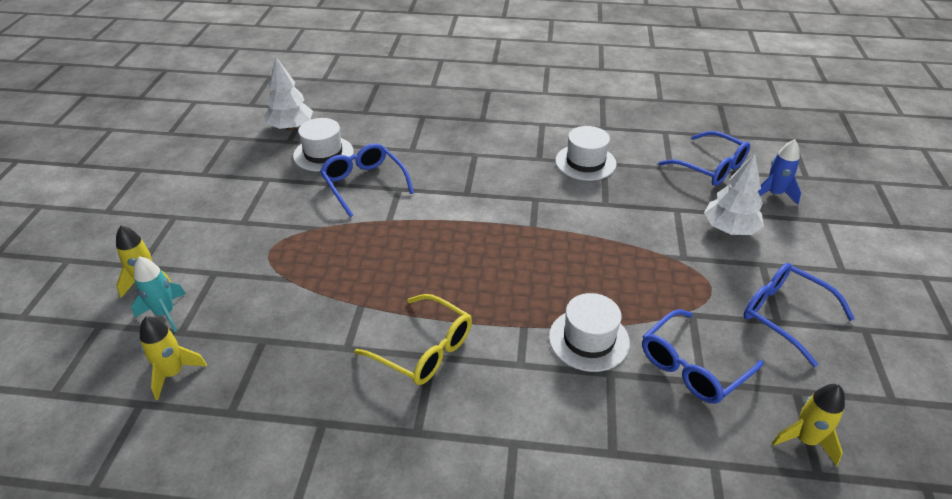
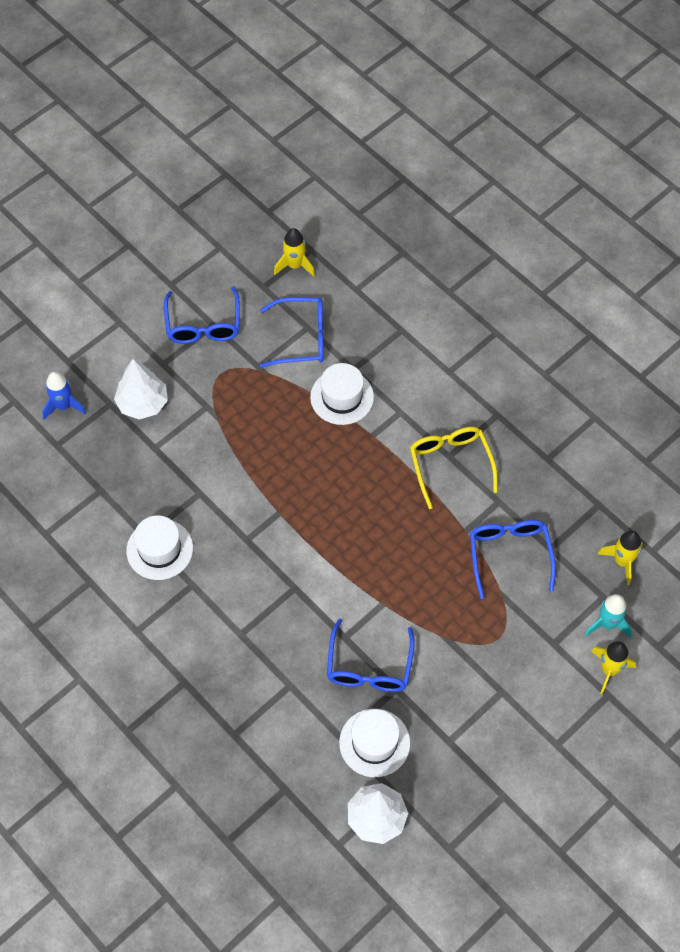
camera: 140 degrees left, 20 degrees up
(710, 167) = (69, 466): blue glasses -> blue glasses (509, 555)

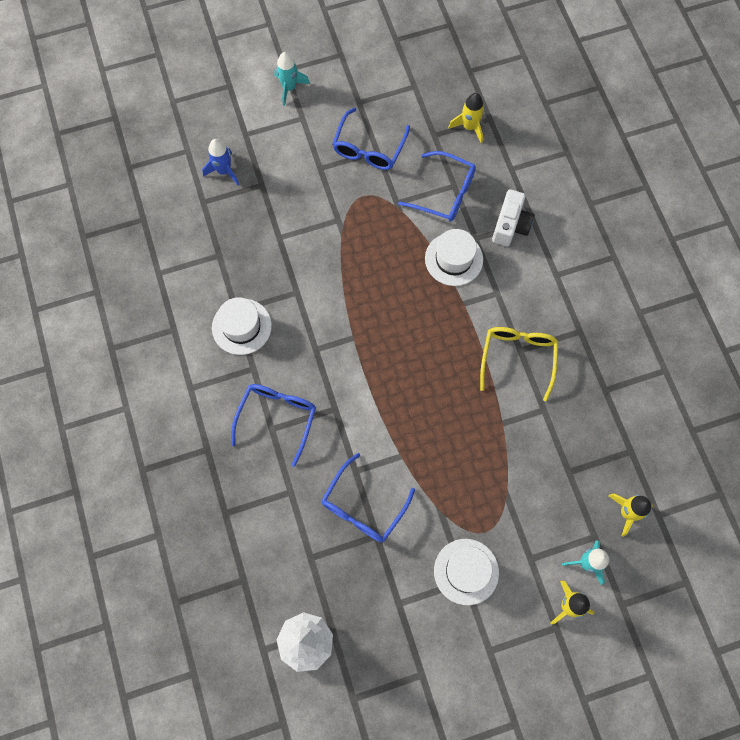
camera: 25 degrees right, 10 degrees up
(91, 298) = (289, 88): none -> turquoise rocket
(142, 403) = (287, 195): white tree -> none
(374, 743) = (336, 575): white hat -> white hat (466, 571)
(382, 343) = (510, 225): none -> white camera
(509, 555) = (530, 462): blue glasses -> blue glasses (277, 418)

